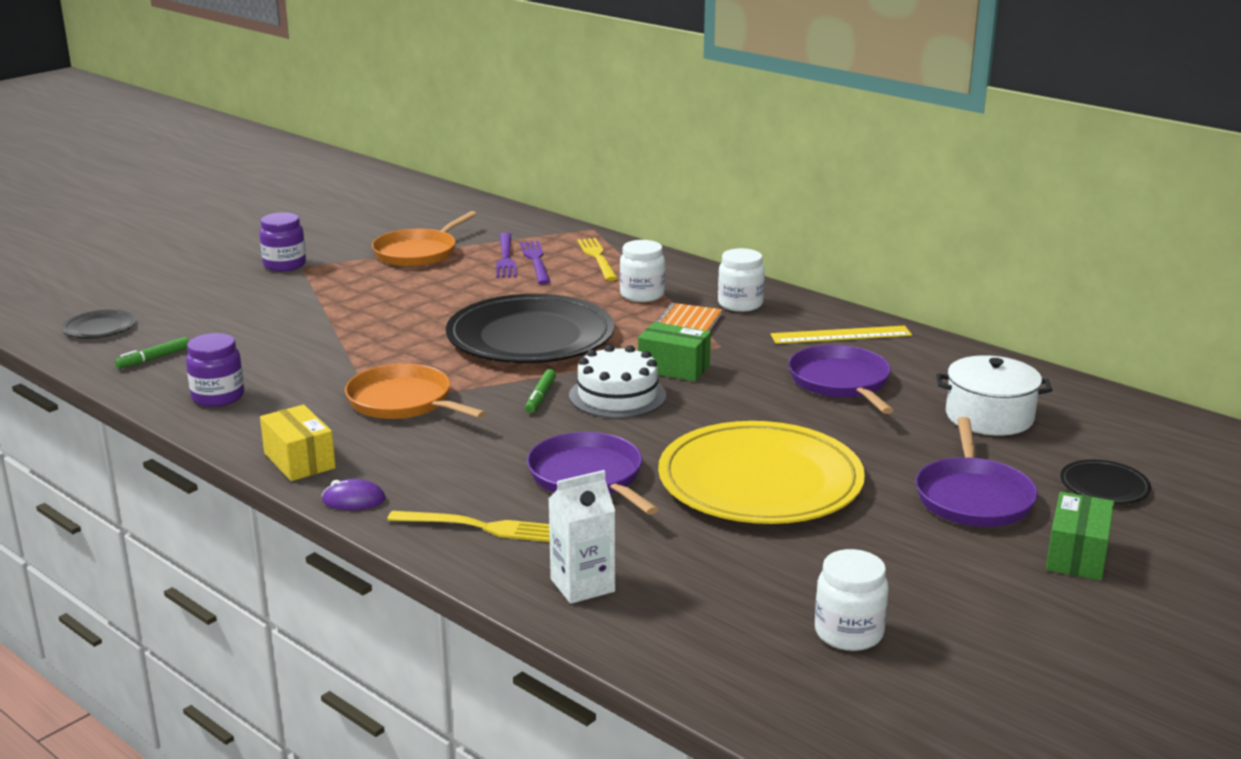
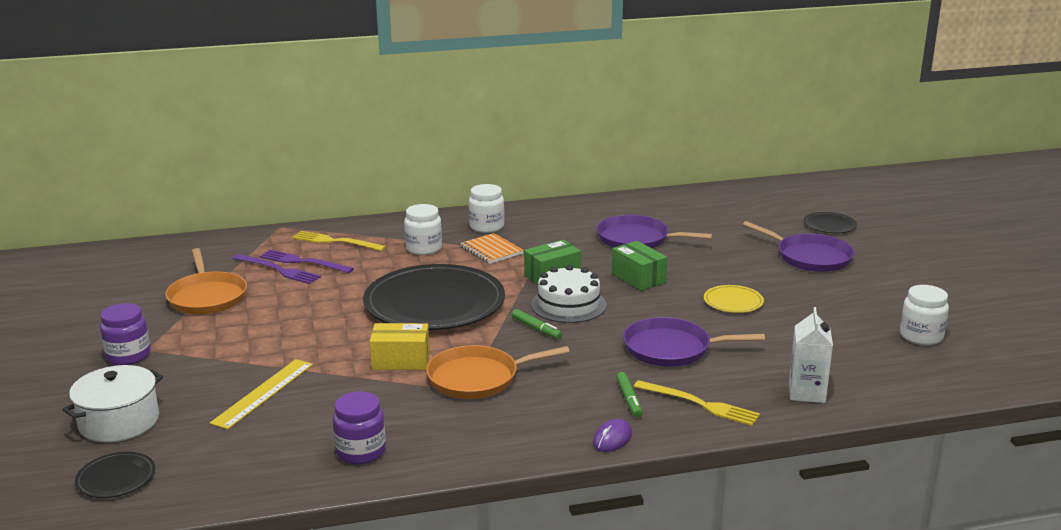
camera: 55 degrees left, 0 degrees up
(154, 358) = (234, 465): green marker -> green marker (629, 399)
(299, 460) = (523, 444): yellow box -> yellow box (401, 360)
(478, 527) = (700, 404): yellow fork -> yellow fork turned 75 degrees clockwise
(760, 481) = (733, 302): yellow plate -> yellow plate, size x0.42
(841, 335) = (574, 217): yellow ruler -> yellow ruler (263, 393)
(989, 416) = (726, 221): white pot -> white pot (119, 421)
(1077, 555) = (891, 257): green box -> green box (638, 278)

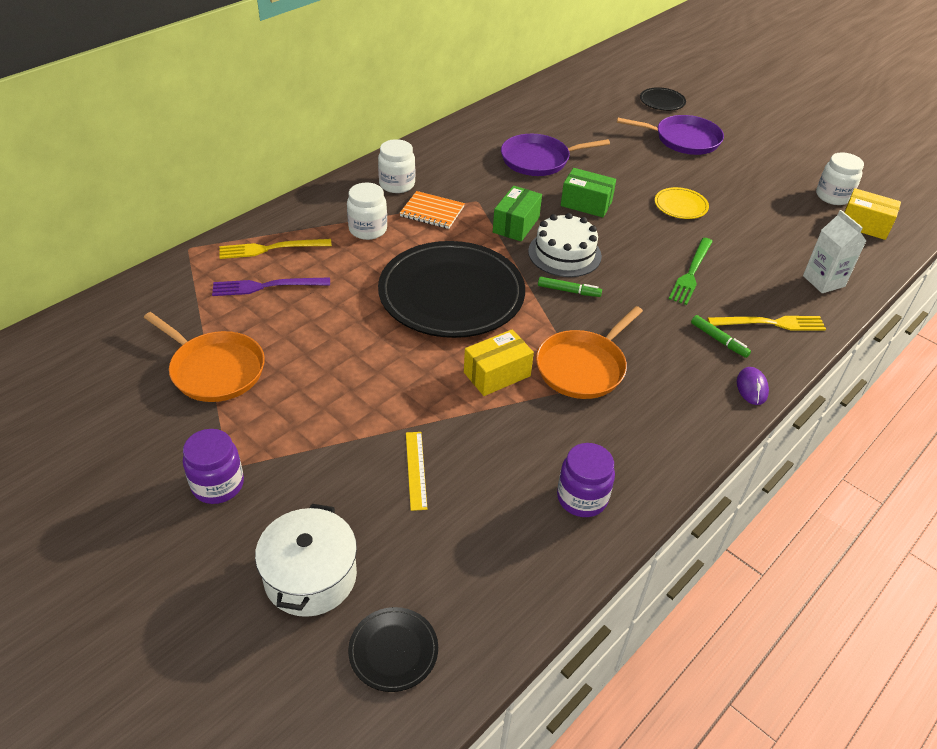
camera: 35 degrees left, 20 degrees up
(263, 393) = (416, 470): yellow ruler -> yellow ruler, size x0.66
(278, 270) = (252, 306): purple fork -> none
(671, 349) = (691, 273): purple pan -> green fork
(925, 366) = (864, 225): none -> yellow box

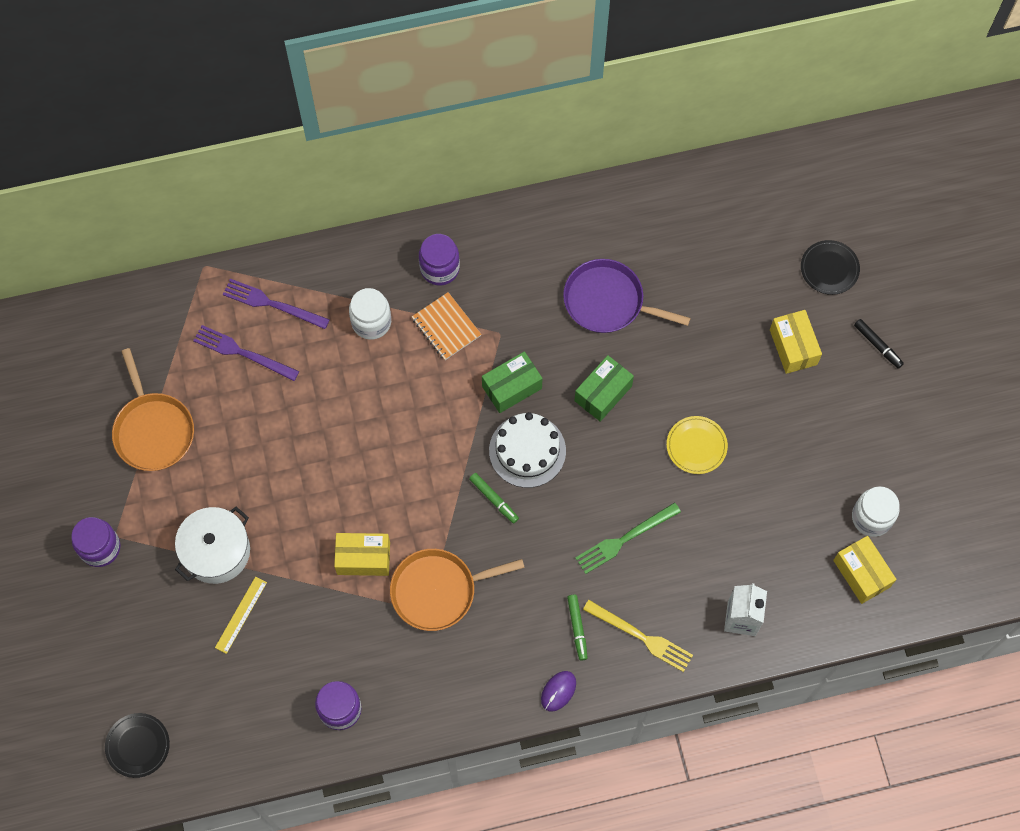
camera: 35 degrees right, 25 degrees up
(271, 249) = (272, 304): yellow fork -> purple fork
(310, 576) = (119, 660): white pot -> white pot (216, 551)
(397, 184) = (439, 268): white jar -> purple jar
(451, 294) = (390, 446): black plate -> none
(586, 204) = (603, 393): green box -> green box turned 75 degrees clockwise
(683, 139) = (793, 347): purple pan -> yellow box
(731, 122) = (877, 345): none -> black marker

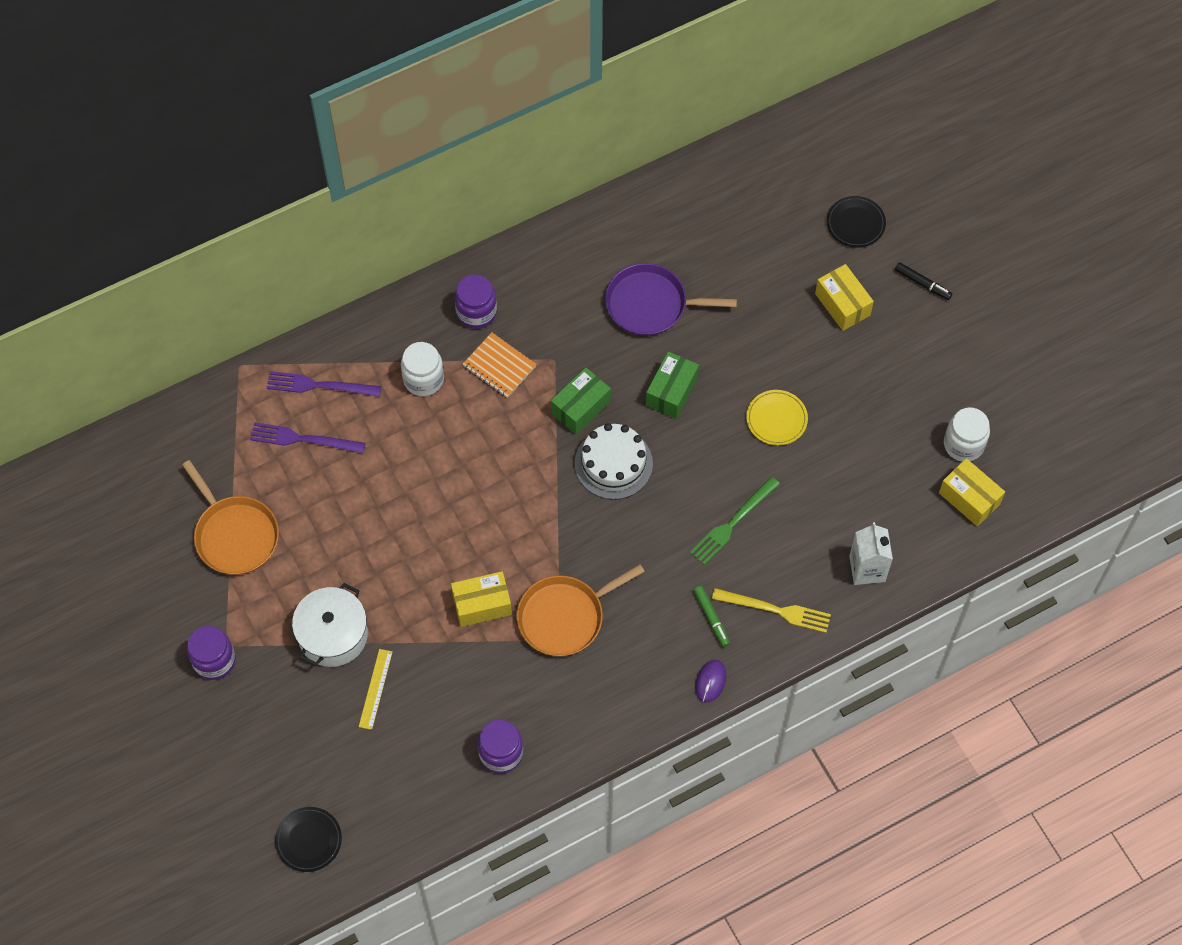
camera: 15 degrees left, 5 degrees down
(493, 499) = (594, 517): green marker -> none

